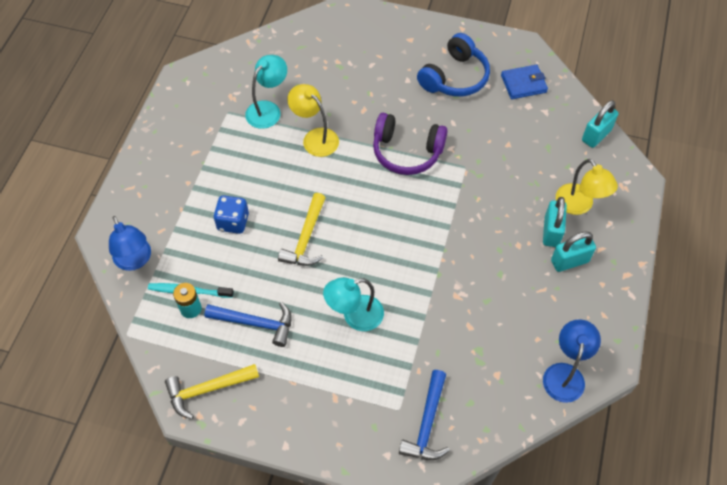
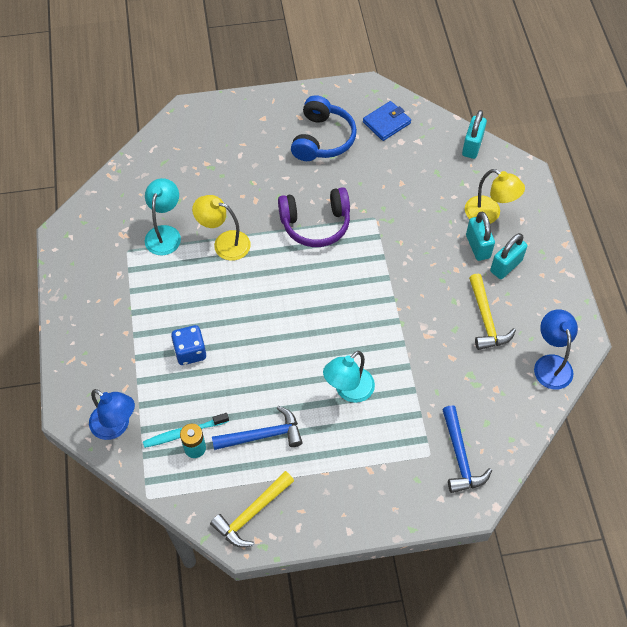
camera: 25 degrees left, 0 degrees up
(306, 238) = (267, 339): yellow hammer -> yellow hammer (486, 319)

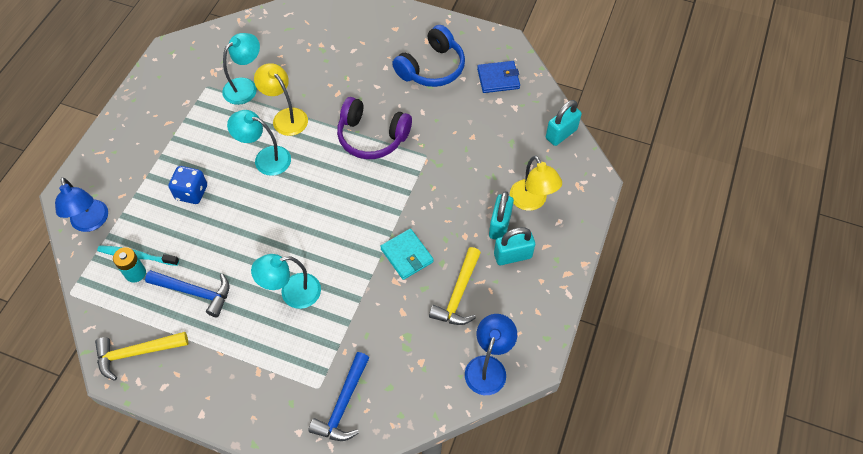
camera: 30 degrees right, 0 degrees up
(235, 289) = (265, 158): none -> turquoise lamp
(421, 310) = (407, 255): none -> turquoise wallet

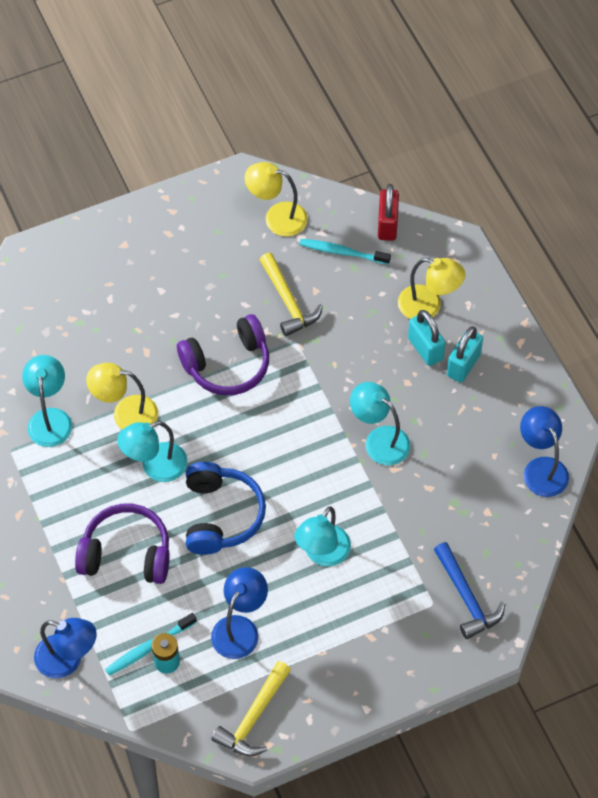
camera: 45 degrees left, 0 degrees up
(191, 192) = (126, 553): blue dice -> purple headphones
(195, 292) = (240, 628): blue hammer -> blue lamp
(407, 255) = (379, 440): turquoise wallet -> turquoise lamp
(432, 68) = (205, 255): blue headphones -> blue headphones (220, 515)
(458, 294) = (456, 434): yellow hammer -> yellow hammer (288, 301)
(498, 79) = (277, 217): blue wallet -> yellow lamp
(514, 128) = (342, 252): none -> turquoise toothbrush
(561, 134) = (387, 225): turquoise padlock -> red padlock

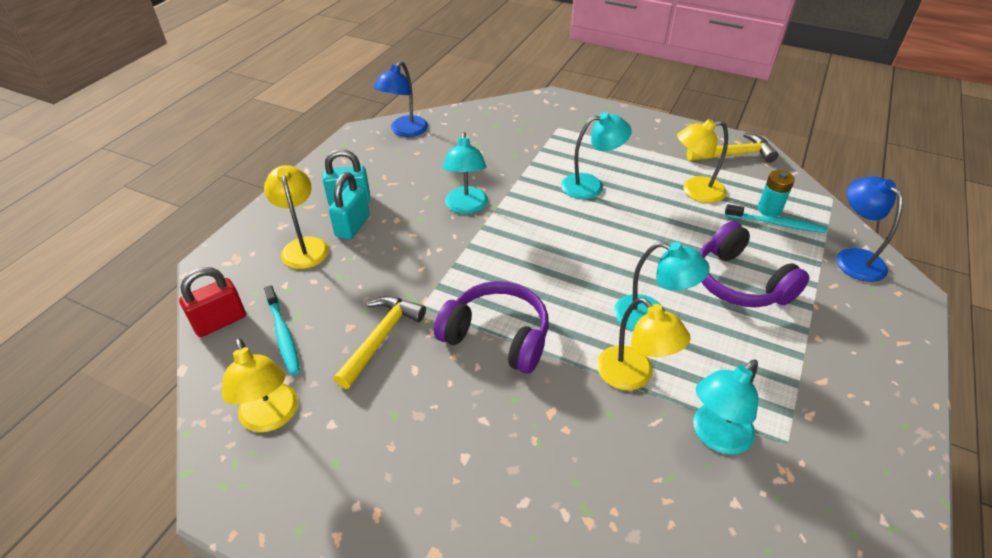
camera: 130 degrees left, 15 degrees down
(220, 515) = (635, 250): blue headphones -> none
(240, 628) = (695, 191): blue lamp -> yellow lamp
(466, 597) = (536, 118): blue hammer -> none

